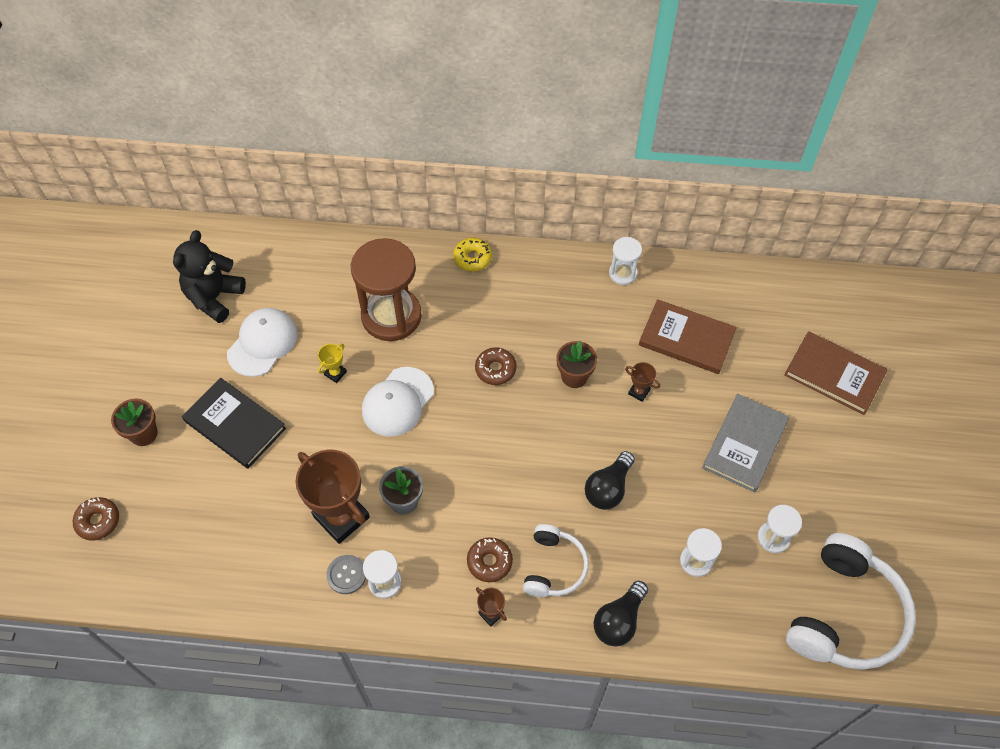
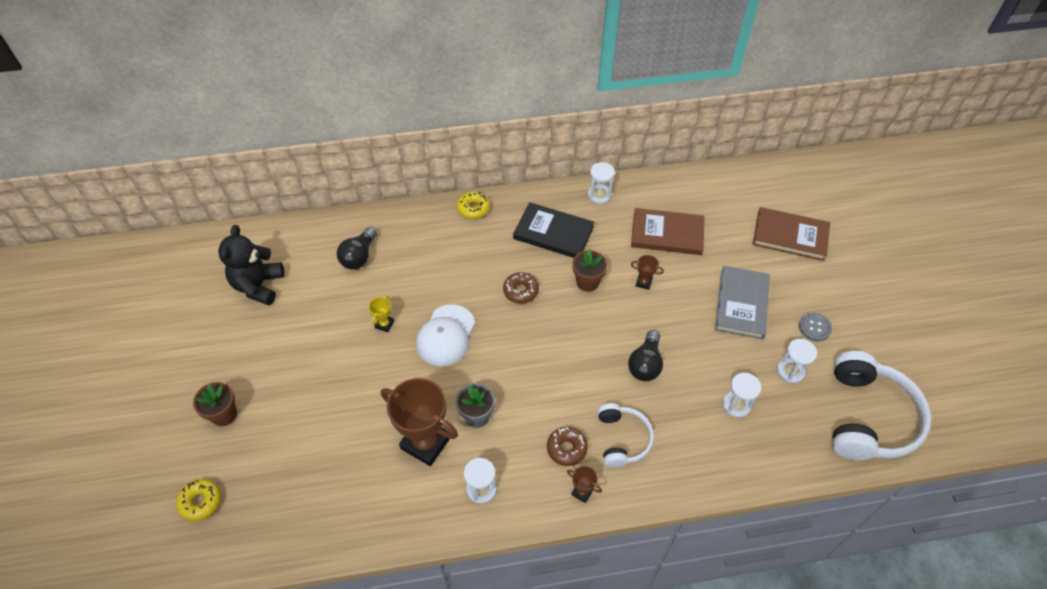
camera: 15 degrees left, 5 degrees down
(98, 521) = (200, 502): brown donut -> yellow donut
(235, 425) = (307, 387): black book -> black book (553, 233)
(262, 343) = (312, 314): white cap -> none
(346, 575) = (445, 491): grey button -> grey button (814, 327)
(391, 316) = (419, 268): brown hourglass -> none
(619, 620) = (691, 469): black light bulb -> black light bulb (359, 256)

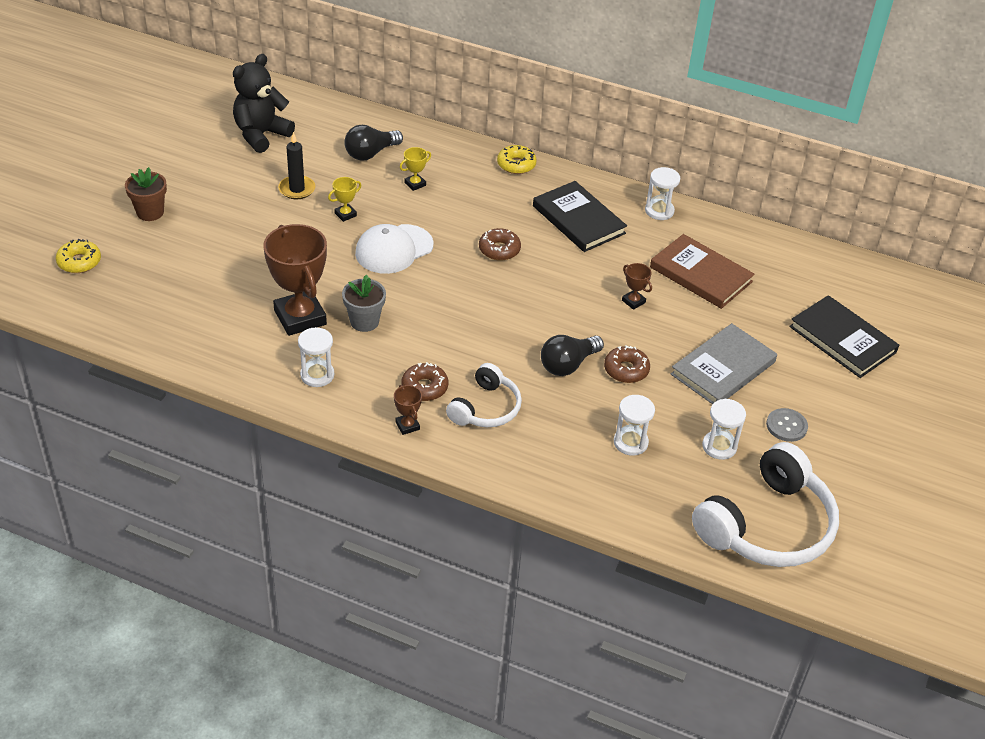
camera: 30 degrees right, 10 degrees down
(328, 322) = (297, 189): none -> black candle
(414, 266) = (415, 184): none -> yellow trophy
(587, 282) = (574, 274): brown flower pot -> none
(685, 344) = (626, 370): none -> brown donut
(790, 236) = (842, 339): brown book -> black book

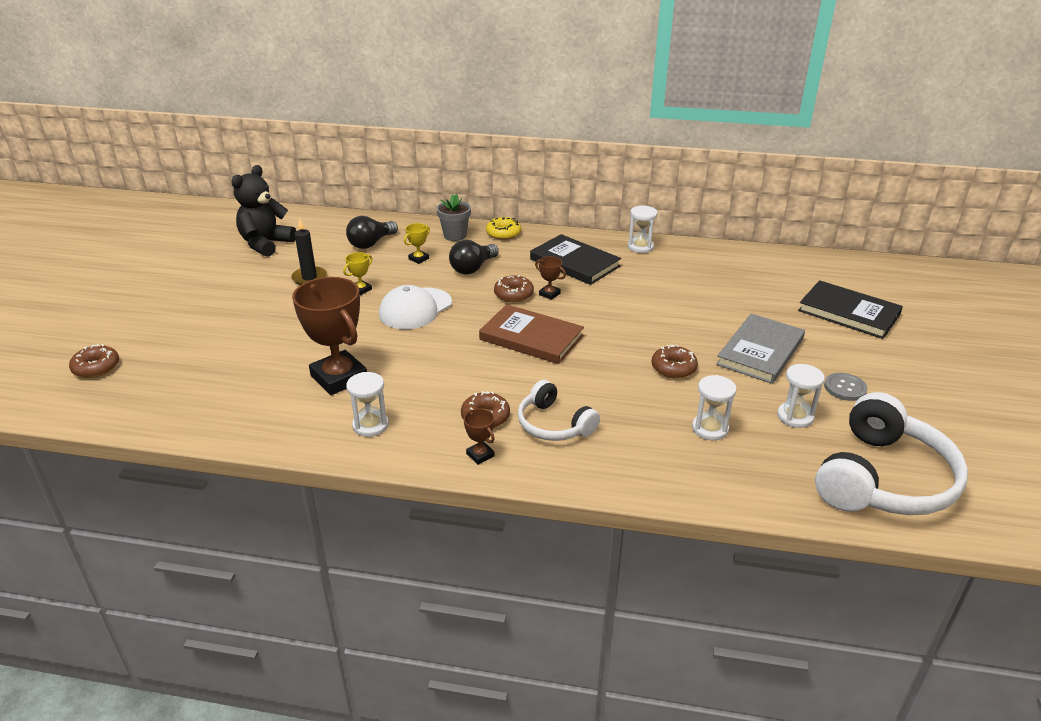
camera: 10 degrees left, 10 degrees down
(79, 262) = (96, 367): yellow donut -> brown donut
(150, 212) = (167, 316): brown flower pot -> none
(364, 321) = (405, 370): grey flower pot -> grey flower pot (455, 235)
(485, 408) = (554, 424): white headphones -> white headphones turned 120 degrees clockwise
(568, 365) = (617, 373): black light bulb -> black light bulb (473, 268)
(633, 301) = (652, 314): brown trophy -> brown trophy (549, 294)
(701, 274) = (700, 285): brown book -> brown book (531, 337)

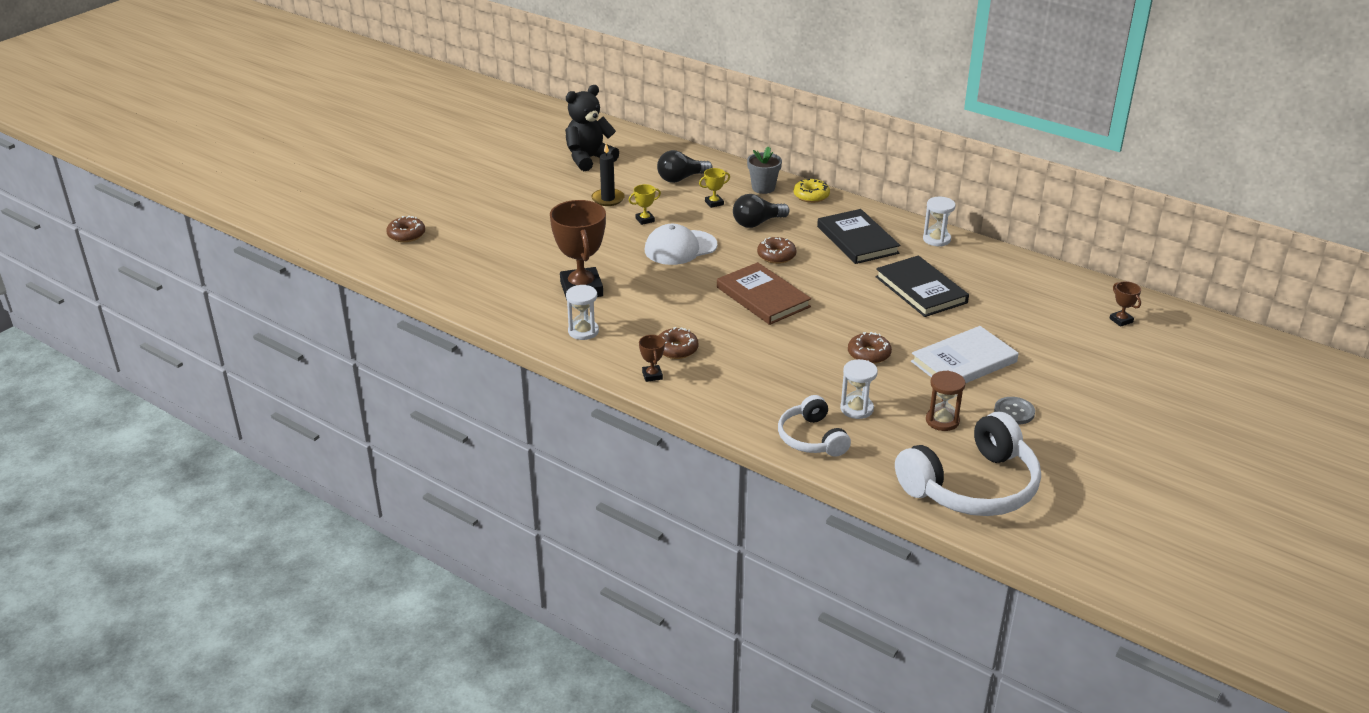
camera: 25 degrees right, 0 degrees up
(549, 294) = (809, 263): brown trophy -> brown trophy (1121, 320)
(554, 424) = (727, 370): white headphones -> white headphones (812, 438)
(760, 351) = (963, 362): grey book -> white book
(795, 417) = (942, 421): white hourglass -> brown hourglass
(848, 313) = (1090, 351): black book -> black book (920, 290)

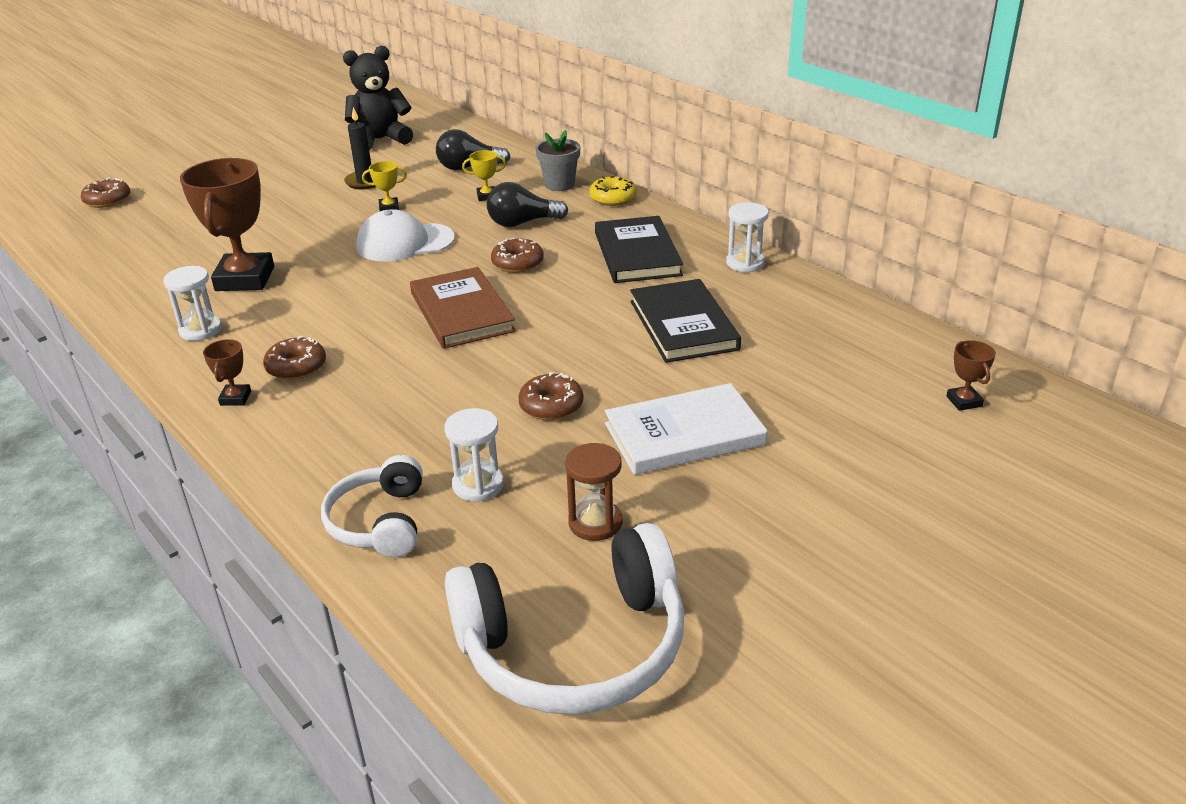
camera: 15 degrees right, 0 degrees up
(1014, 412) = (718, 524): grey button -> none

